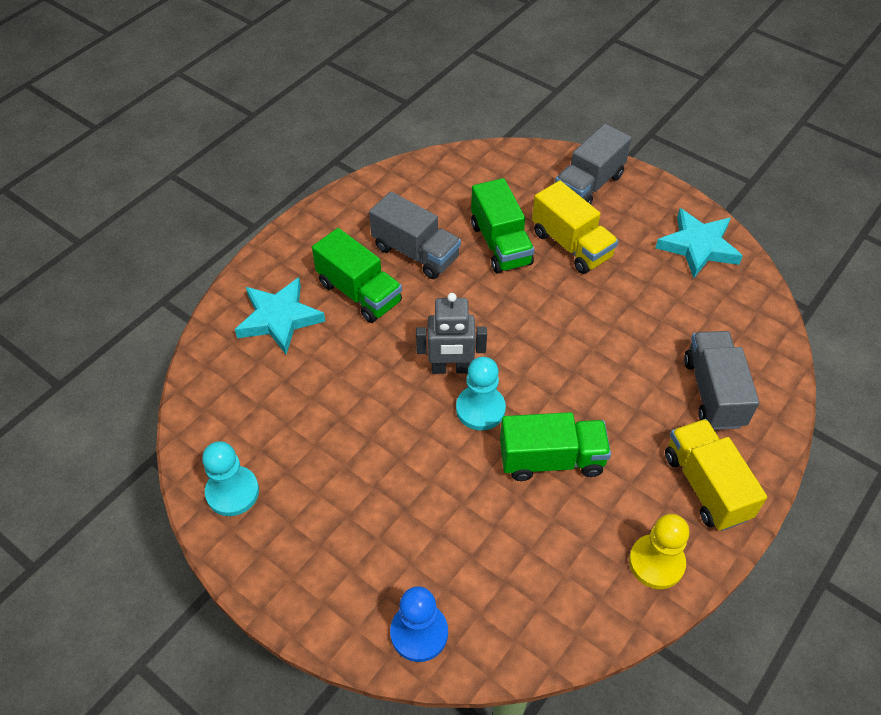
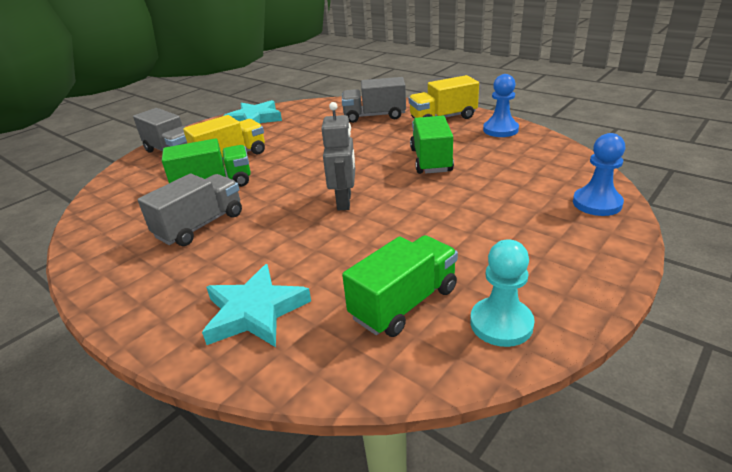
camera: 85 degrees left, 20 degrees down
(359, 292) = (238, 256): green truck -> green truck (404, 303)
(480, 409) = (387, 187): turquoise pawn -> none
(656, 562) = (500, 130): yellow pawn -> blue pawn

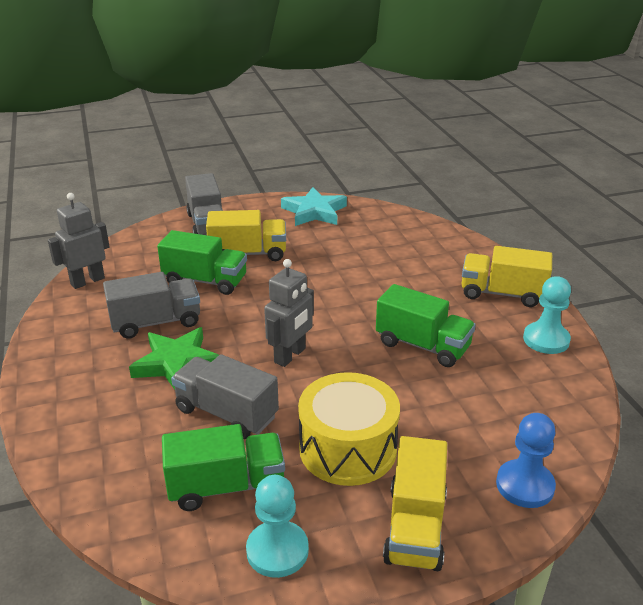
camera: 30 degrees right, 0 degrees up
(95, 223) = (87, 281): none -> grey robot
(254, 244) = (177, 363): none -> green star
(255, 311) = (118, 429): turquoise star -> none
(374, 116) = (433, 258): grey truck -> grey truck (226, 413)
(431, 160) = (422, 345): green truck -> green truck turned 90 degrees clockwise
(461, 236) = (348, 448): none -> yellow drum
(500, 130) = (546, 340): blue pawn -> turquoise pawn
(569, 257) = (415, 527): none -> yellow truck

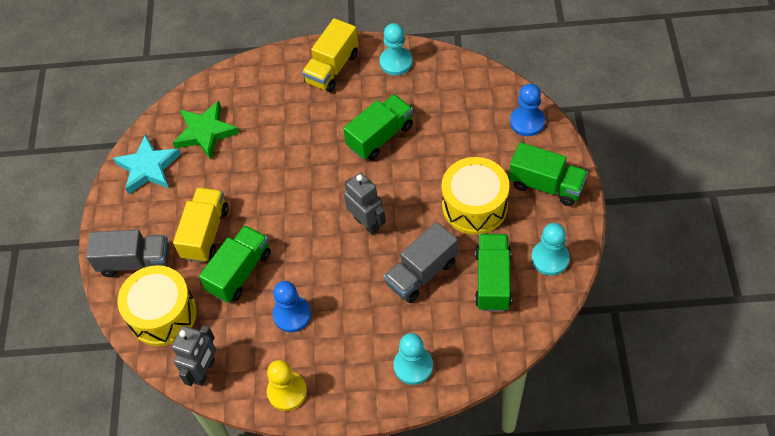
camera: 70 degrees left, 25 degrees up
(59, 335) = (287, 392): none -> yellow pawn
(87, 281) = (204, 371): grey robot -> grey robot turned 135 degrees counterclockwise
(87, 427) = (413, 366): none -> turquoise pawn
(151, 248) = (162, 314): none -> yellow drum
(156, 322) = (292, 315): grey truck -> blue pawn
(177, 363) = (354, 302): green star -> green star (205, 132)
(415, 527) = (546, 185): yellow truck -> green truck

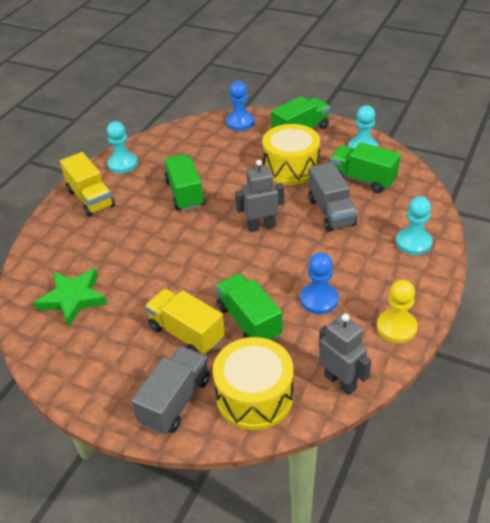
camera: 65 degrees left, 15 degrees down
(148, 167) = (71, 355): turquoise star -> none

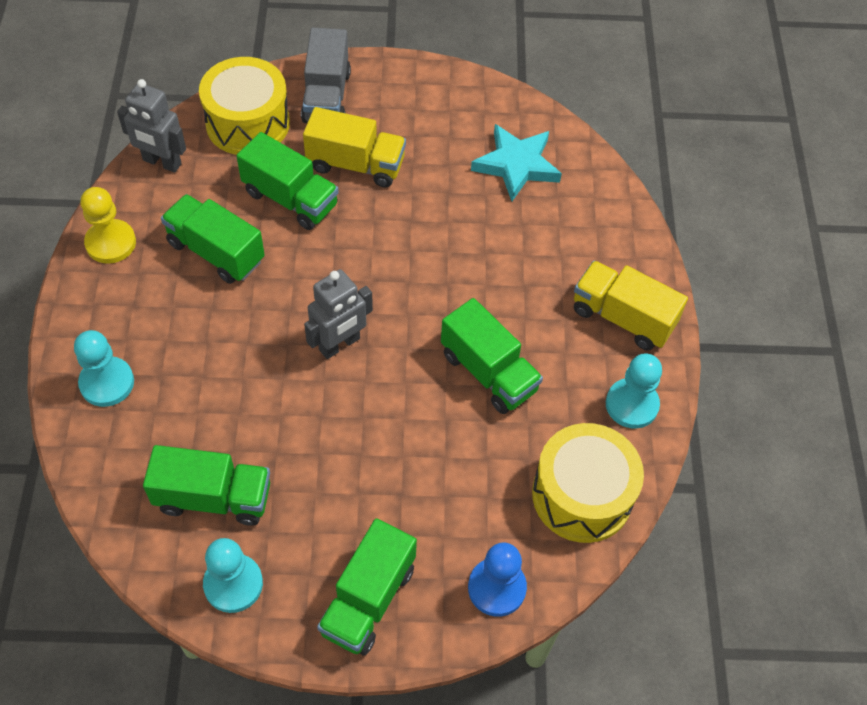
camera: 150 degrees right, 15 degrees up
(73, 298) = (516, 165): green star -> turquoise star
(291, 167) = (346, 488): yellow drum -> yellow drum (582, 495)
(319, 300) = (216, 252): blue pawn -> green truck
(331, 212) = (245, 406): grey truck -> none

